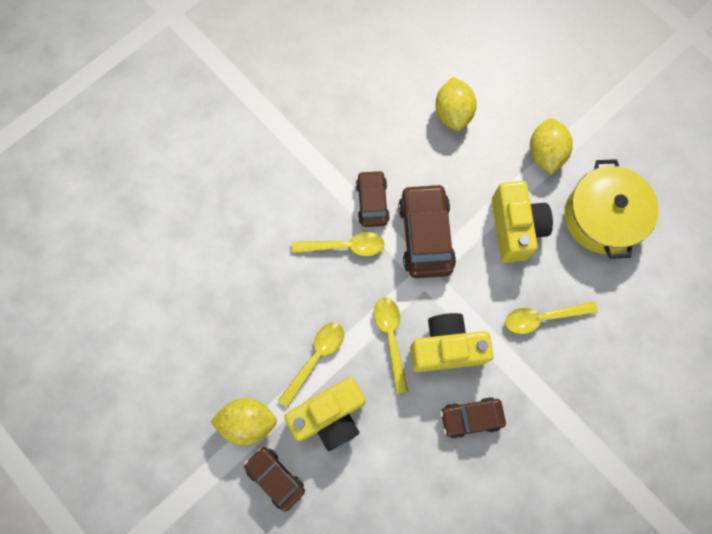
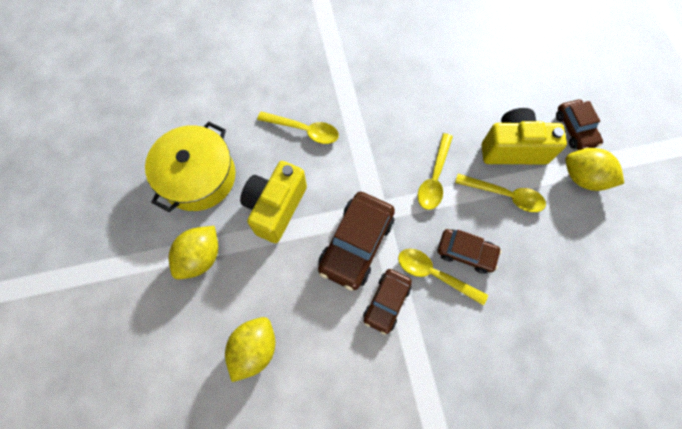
camera: 150 degrees left, 5 degrees down
(316, 358) = (505, 195): yellow spoon -> yellow spoon turned 135 degrees counterclockwise
(446, 348) = (393, 148): yellow camera -> none
(471, 417) = (404, 95): brown car -> brown car (466, 253)

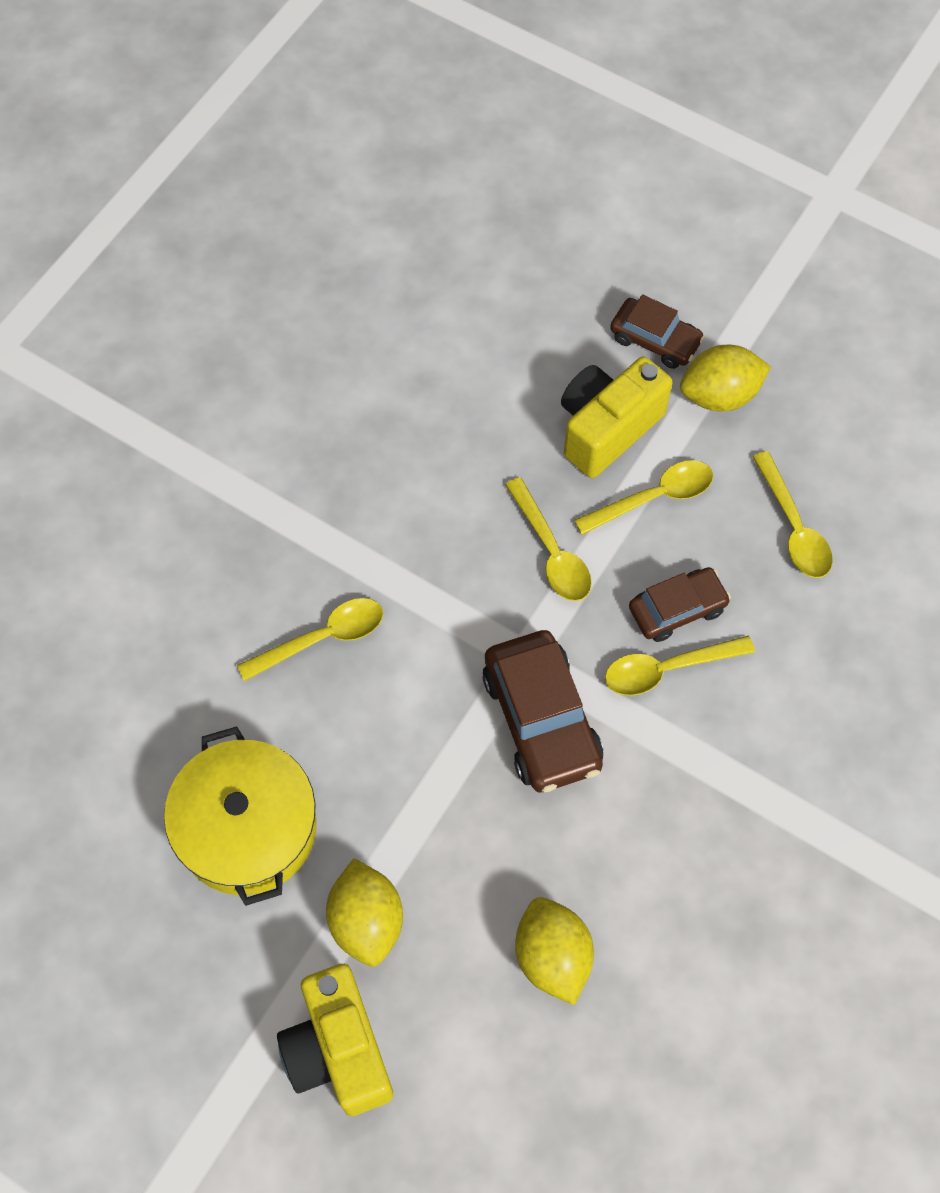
camera: 45 degrees left, 5 degrees down
(276, 207) = (394, 770): yellow camera -> yellow camera (338, 1050)
(386, 302) = (646, 753): brown car -> none
(561, 266) = (793, 527): none -> yellow spoon

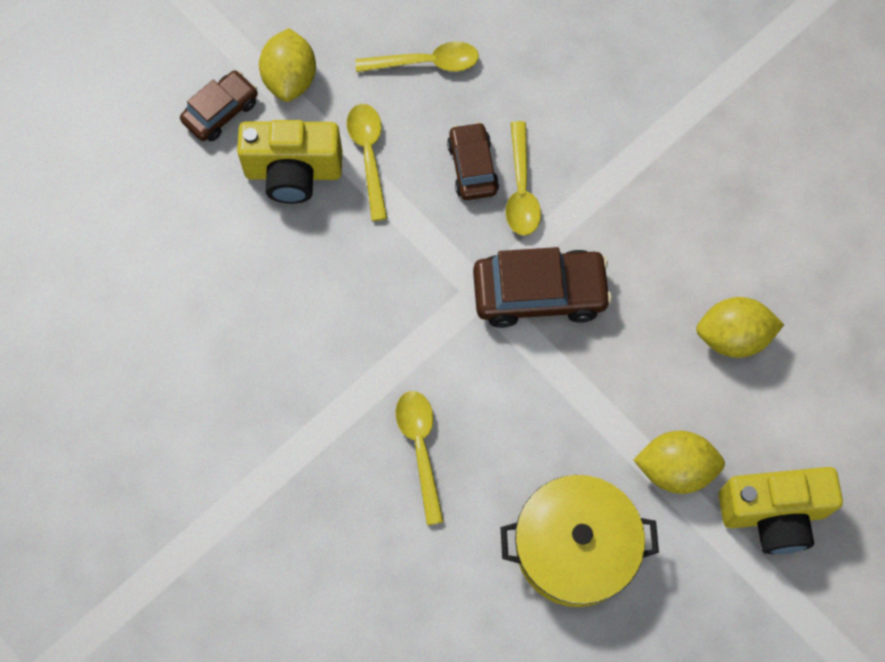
camera: 75 degrees left, 5 degrees up
(551, 551) = (394, 246): yellow spoon -> none
(607, 429) = (293, 172): yellow camera -> yellow camera turned 60 degrees counterclockwise

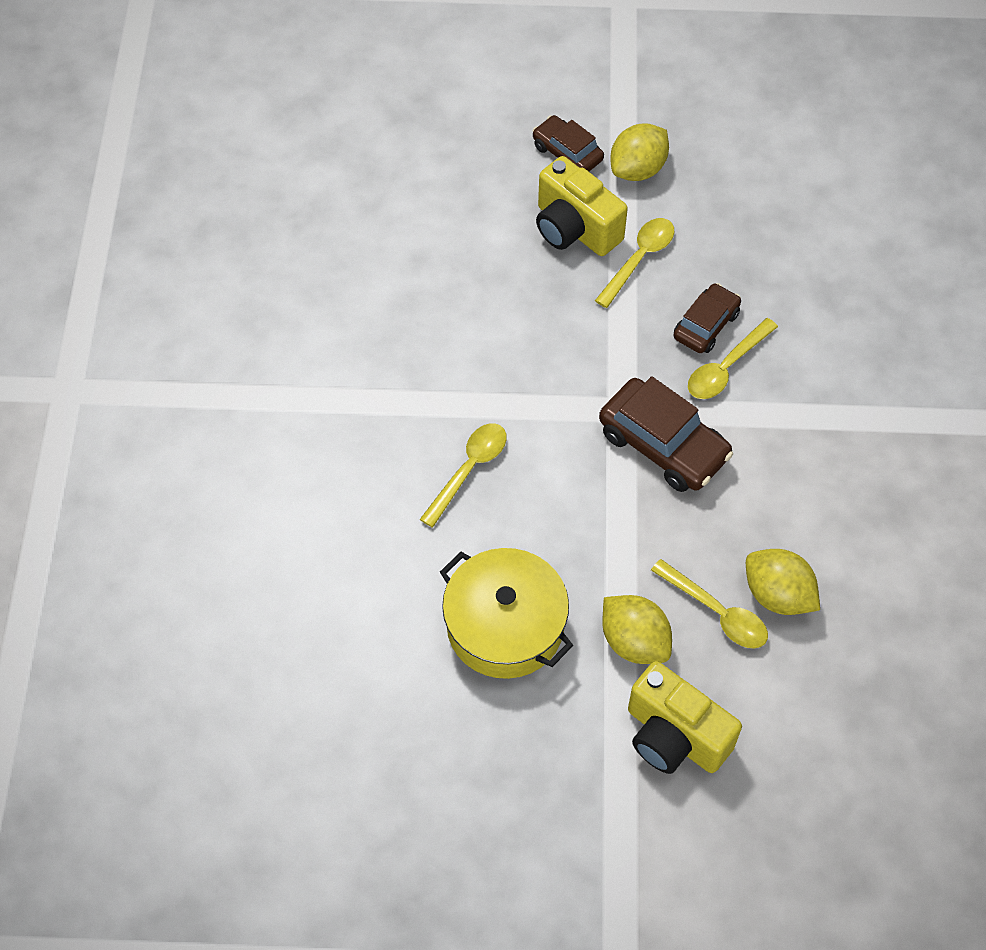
camera: 45 degrees right, 10 degrees down
(221, 112) = (567, 153): brown car -> brown car turned 135 degrees counterclockwise
(426, 63) = (747, 233): yellow spoon -> yellow spoon (717, 612)

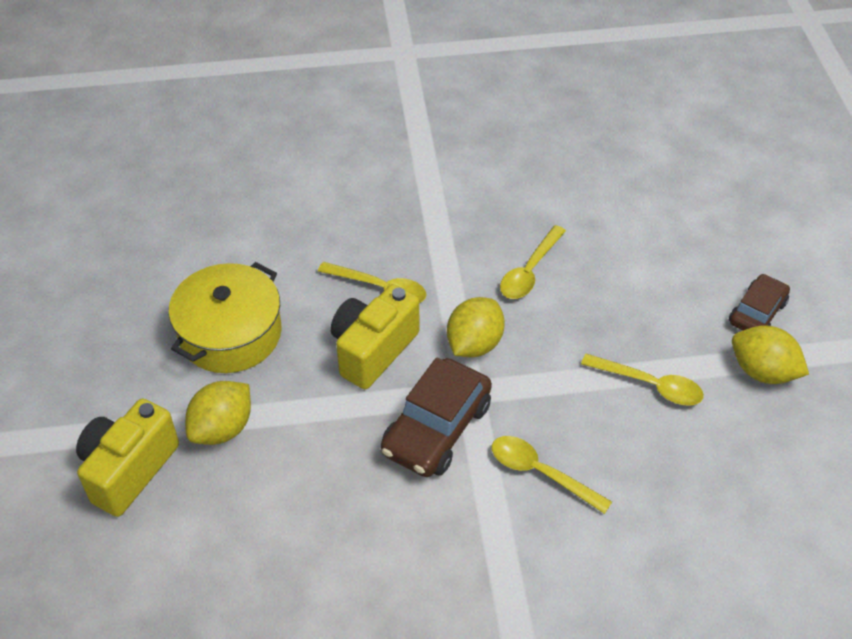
camera: 80 degrees right, 10 degrees down
(574, 228) = (667, 329): yellow camera -> yellow camera (373, 350)
(706, 325) = (587, 450): brown car -> none
(717, 612) = (258, 492): yellow spoon -> yellow spoon (529, 271)
(777, 595) = (283, 542): yellow lemon -> yellow lemon (474, 344)

